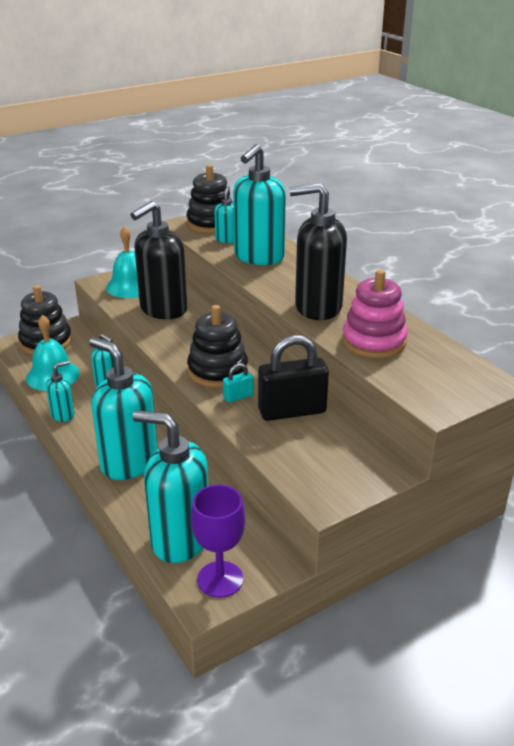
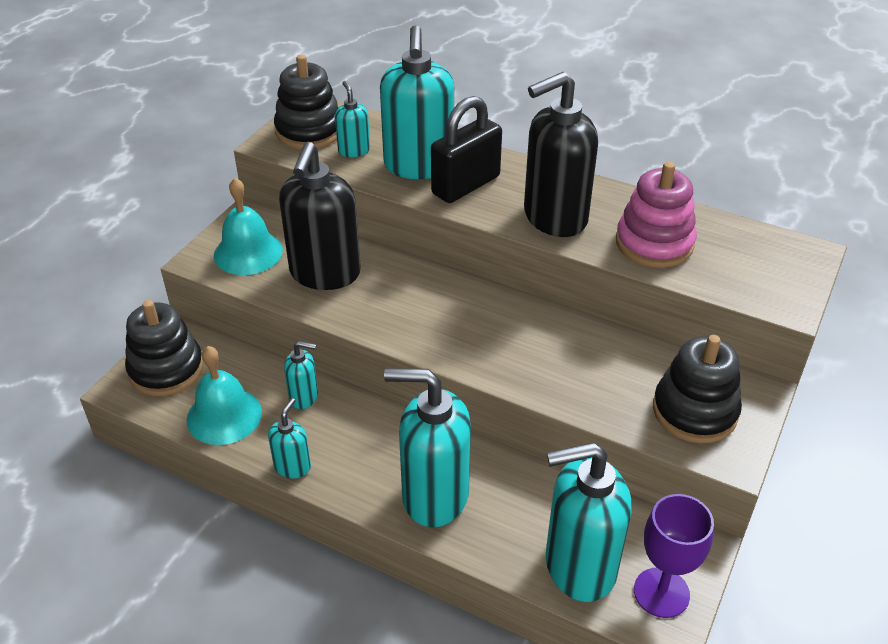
camera: 30 degrees left, 10 degrees up
(217, 371) = (473, 337): black stacking toy -> black stacking toy (694, 411)
(238, 397) = (528, 363): turquoise padlock -> none
(292, 411) = (601, 358): black padlock -> black padlock (466, 185)

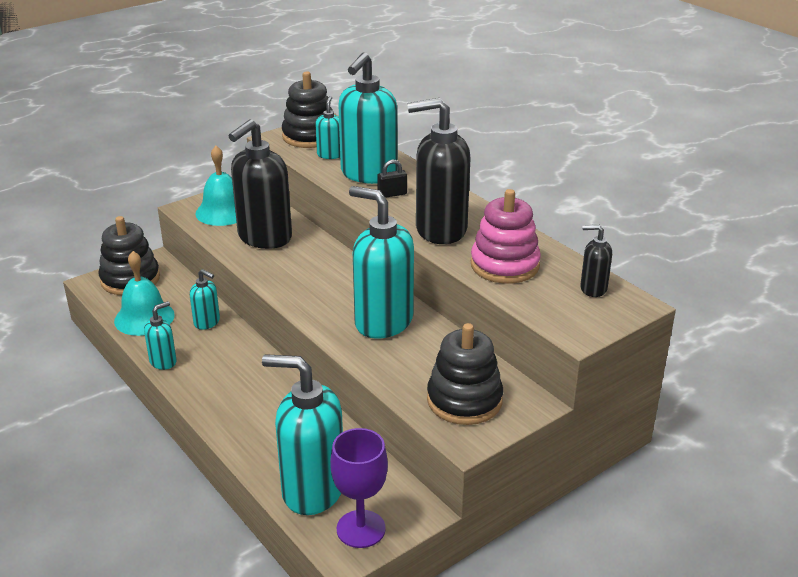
camera: 25 degrees right, 10 degrees down
(434, 496) = (245, 411): turquoise soap dispenser -> turquoise soap dispenser (383, 322)
(466, 185) = (392, 194): black padlock -> black padlock, size x0.46
(758, 246) = (593, 289): none -> black soap dispenser

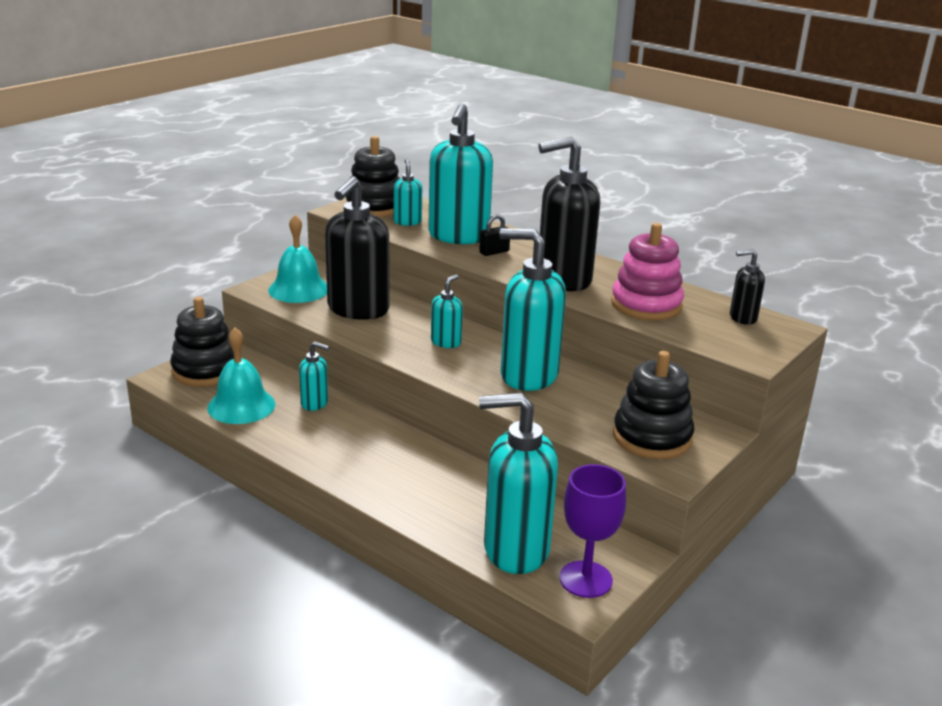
camera: 15 degrees left, 5 degrees down
(163, 362) = (286, 446): turquoise soap dispenser -> turquoise soap dispenser (446, 342)

